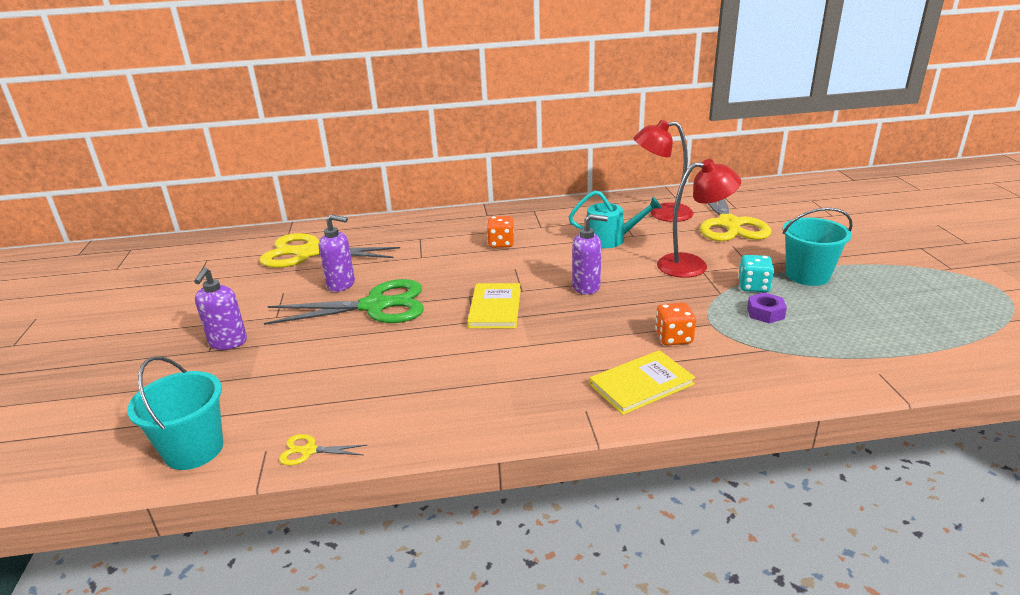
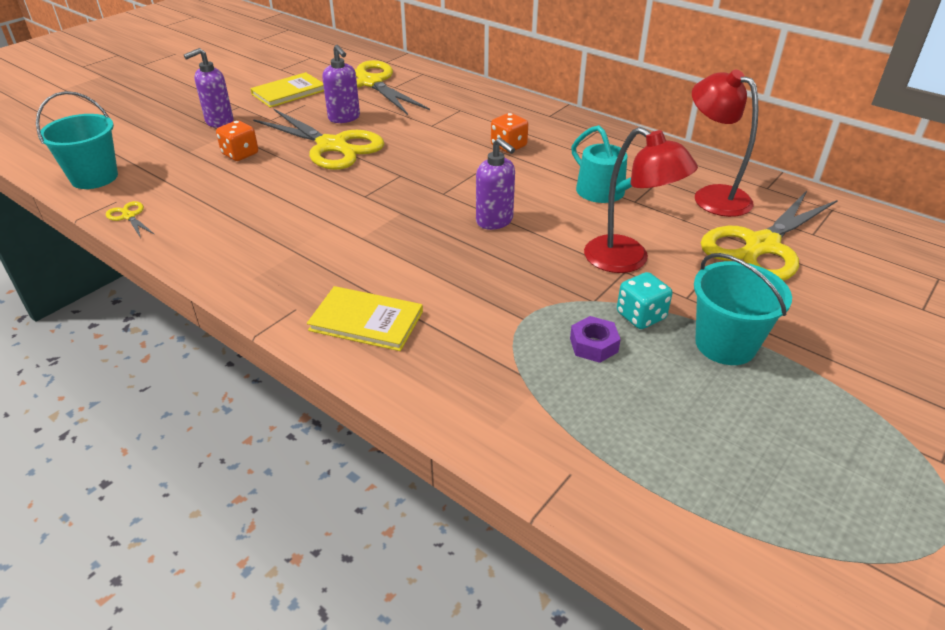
camera: 45 degrees right, 10 degrees up
(375, 306) = (332, 146): green scissors -> yellow scissors
(495, 308) = (397, 195): yellow book -> yellow book (289, 92)
(673, 338) = (467, 306): orange dice -> orange dice (240, 154)

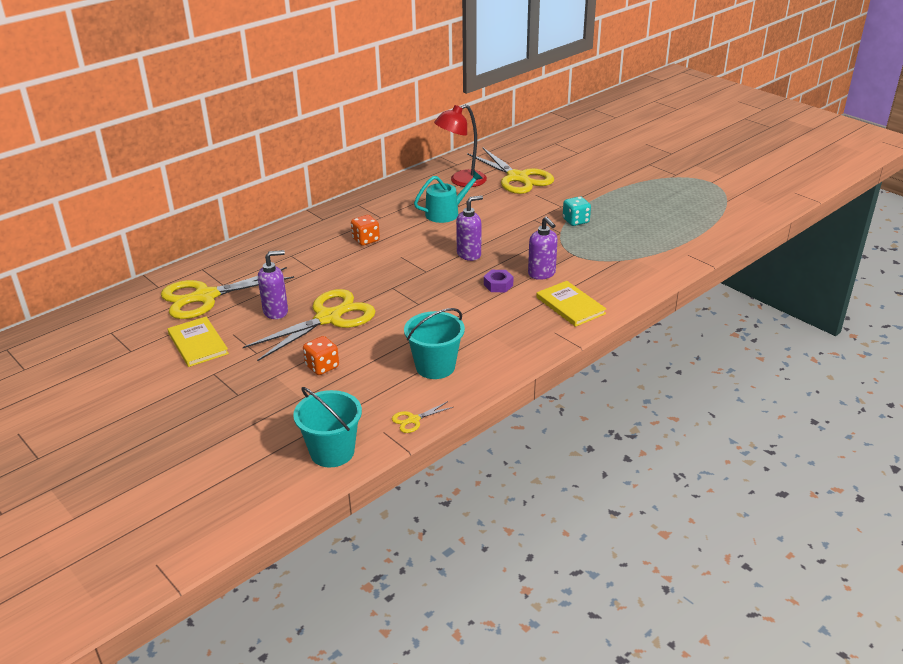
camera: 80 degrees left, 5 degrees down
(219, 122) = (245, 383): purple soap dispenser -> purple soap dispenser (542, 274)
(366, 321) = (570, 305): yellow book -> yellow book turned 60 degrees counterclockwise
(593, 345) = (598, 237): purple nut -> purple nut (498, 285)
(627, 260) = (523, 217): red lamp -> none
(725, 344) = (601, 203): turquoise bucket -> turquoise bucket (435, 367)

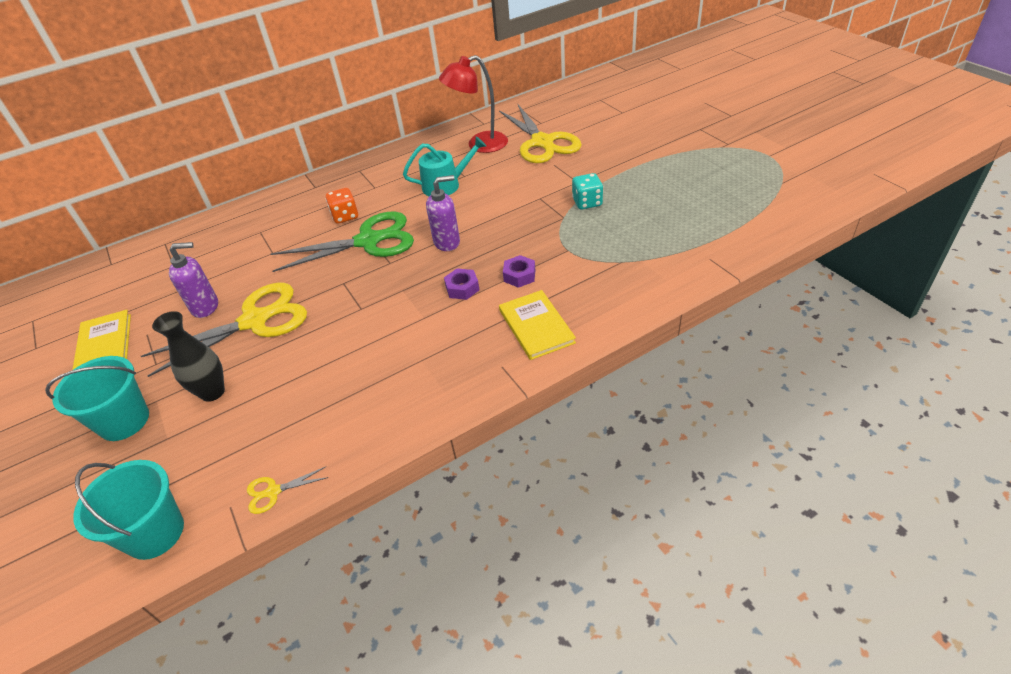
camera: 15 degrees right, 10 degrees up
(206, 297) = (147, 281): yellow scissors -> none
(322, 366) = (212, 392): orange dice -> black vase
(398, 257) = (368, 241): none -> green scissors
(435, 367) = (337, 407): turquoise bucket -> turquoise bucket (124, 421)
(542, 274) = (519, 276): purple soap dispenser -> purple nut

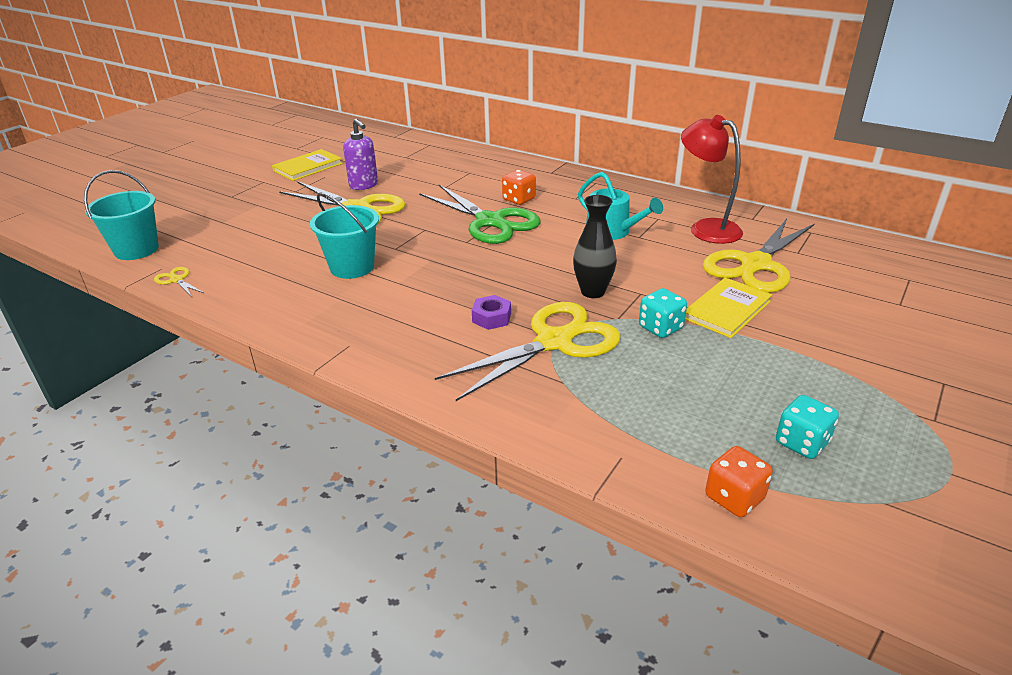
camera: 60 degrees right, 10 degrees down
(124, 421) = (235, 202): turquoise bucket -> turquoise bucket (352, 267)
(212, 392) = (272, 221): black vase -> black vase (592, 292)
(447, 242) = (517, 261): purple soap dispenser -> none
(462, 288) = (451, 290): purple nut -> none
(536, 326) = (416, 350): yellow book -> yellow book (726, 310)
(572, 253) = (554, 342): none -> yellow scissors
(727, 190) = (801, 443): none -> turquoise dice
(761, 228) = (734, 498): none -> orange dice

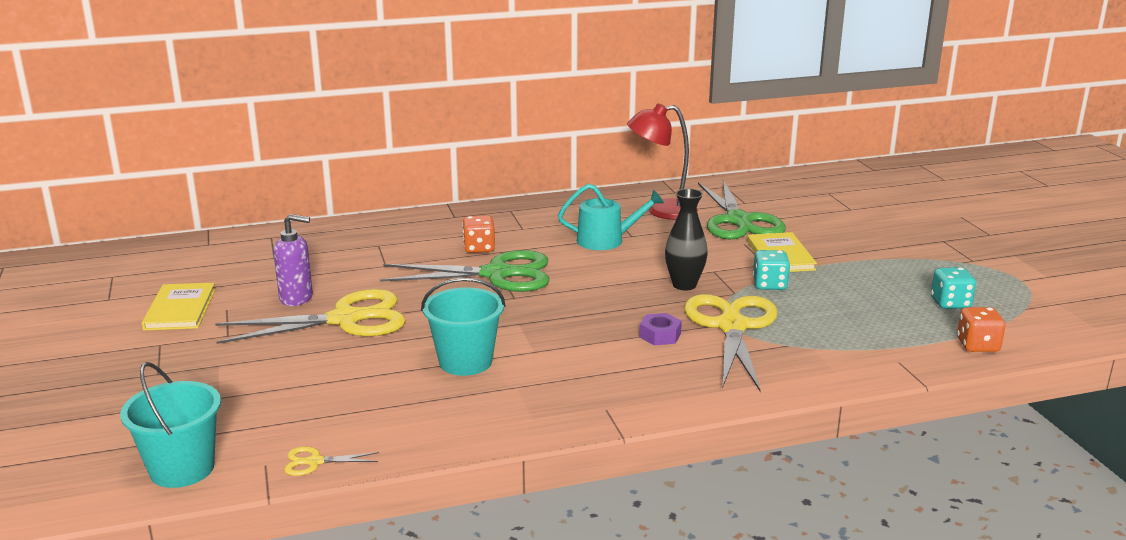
camera: 50 degrees left, 10 degrees down
(755, 264) = (738, 221): yellow scissors -> green scissors

